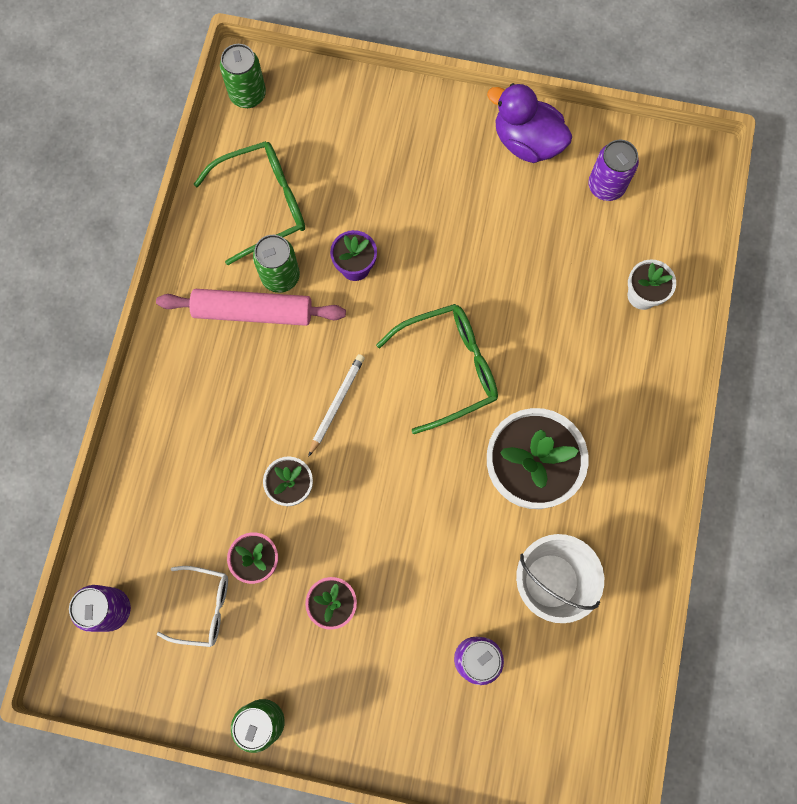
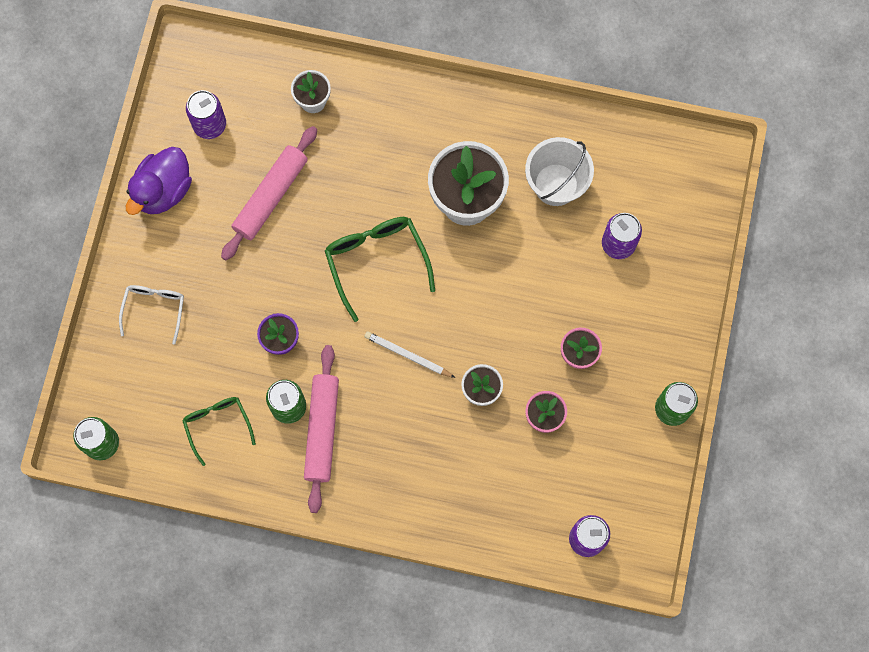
camera: 90 degrees left, 0 degrees up
(203, 607) = (583, 462): white glasses -> white glasses (154, 310)
(262, 205) = (217, 425): green glasses -> green glasses, size x0.64
(524, 252) = (270, 196): none -> pink rolling pin

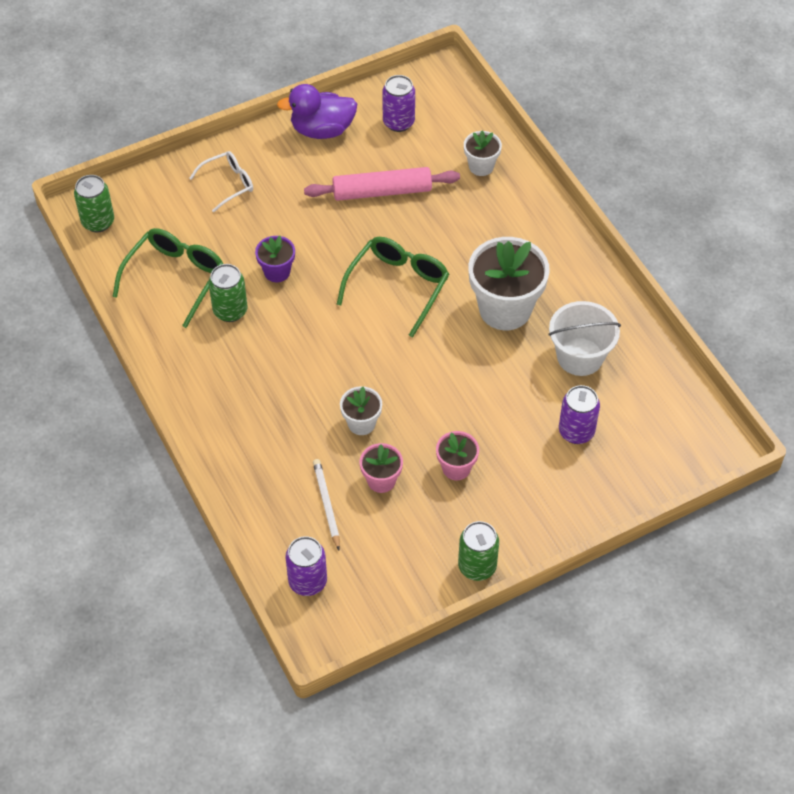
camera: 50 degrees right, 20 degrees down
(217, 425) = (174, 278): green glasses -> green glasses, size x1.57
(322, 430) = (231, 343): pink rolling pin -> none
(407, 355) = (343, 356): white pencil -> white pencil (326, 504)

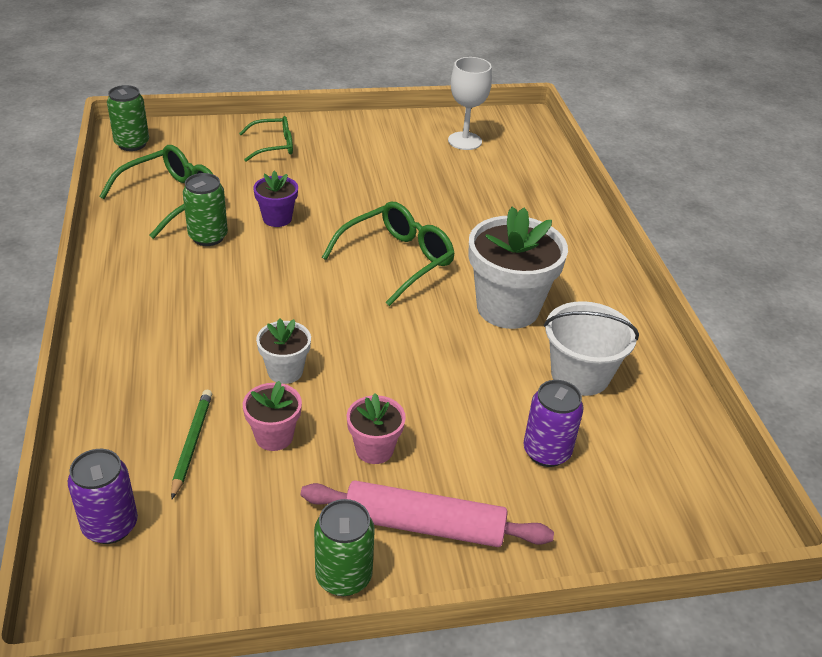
camera: 15 degrees right, 15 degrees down
(227, 184) = (273, 146): white glasses -> green glasses
(322, 130) = (387, 130): purple duck -> none
(326, 504) = (192, 443): white pencil -> green pencil
(382, 191) = (421, 184): pink rolling pin -> pink rolling pin (424, 525)
(398, 122) = (464, 141): purple can -> white goblet
(481, 166) = (533, 189): white flower pot -> none

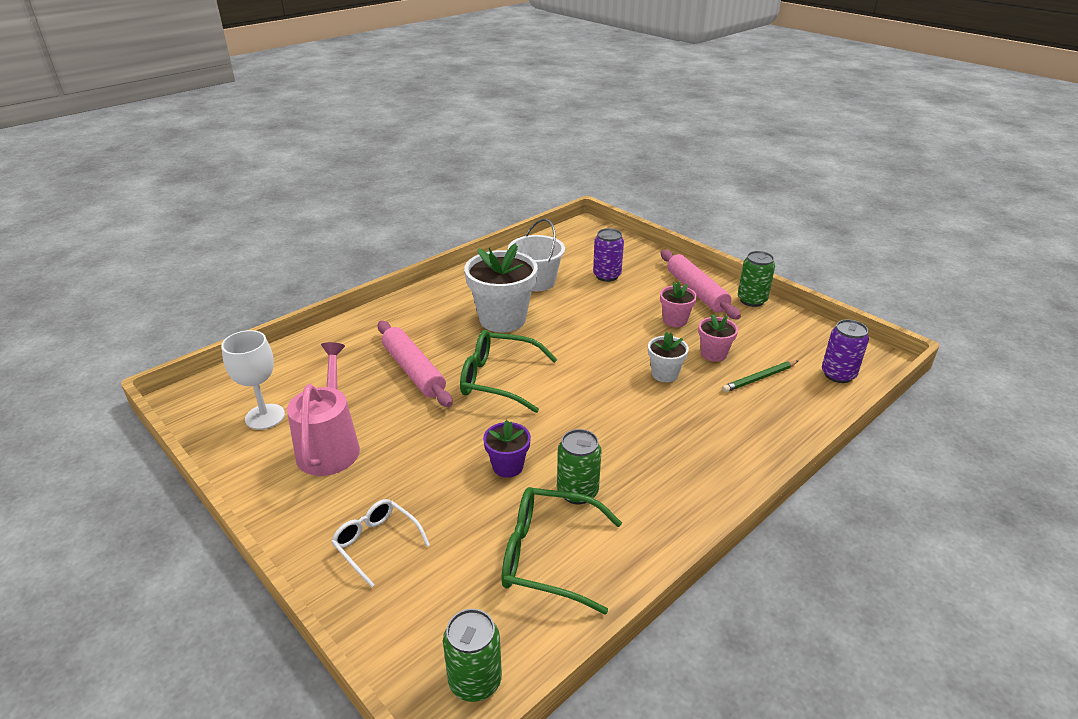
camera: 120 degrees left, 5 degrees down
(273, 146) = (377, 544): green glasses -> white glasses
(396, 156) = (330, 446): none -> pink watering can
(461, 221) = (413, 370): none -> pink rolling pin

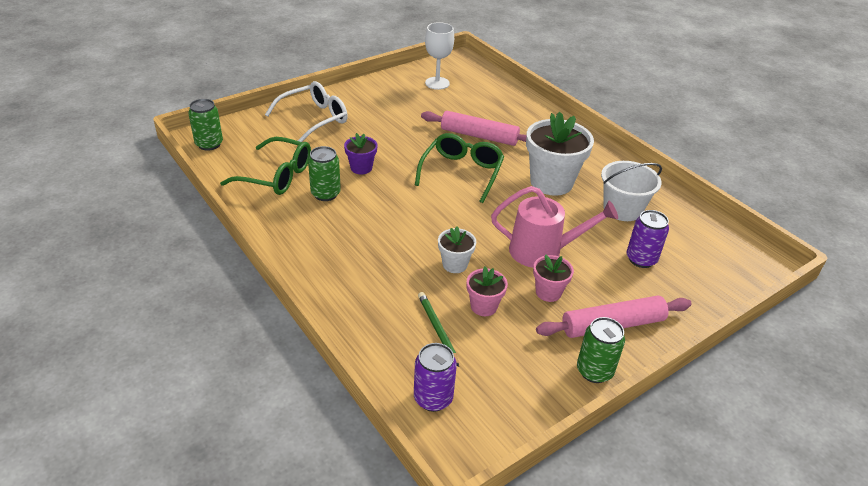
camera: 95 degrees right, 5 degrees up
(330, 446) = (402, 104): pink watering can -> pink watering can (543, 251)
(377, 544) = (313, 119): white glasses -> white glasses, size x1.57
(413, 370) = (479, 136): pink rolling pin -> pink rolling pin turned 45 degrees clockwise
(549, 556) = (276, 175): green glasses -> green glasses turned 90 degrees clockwise

